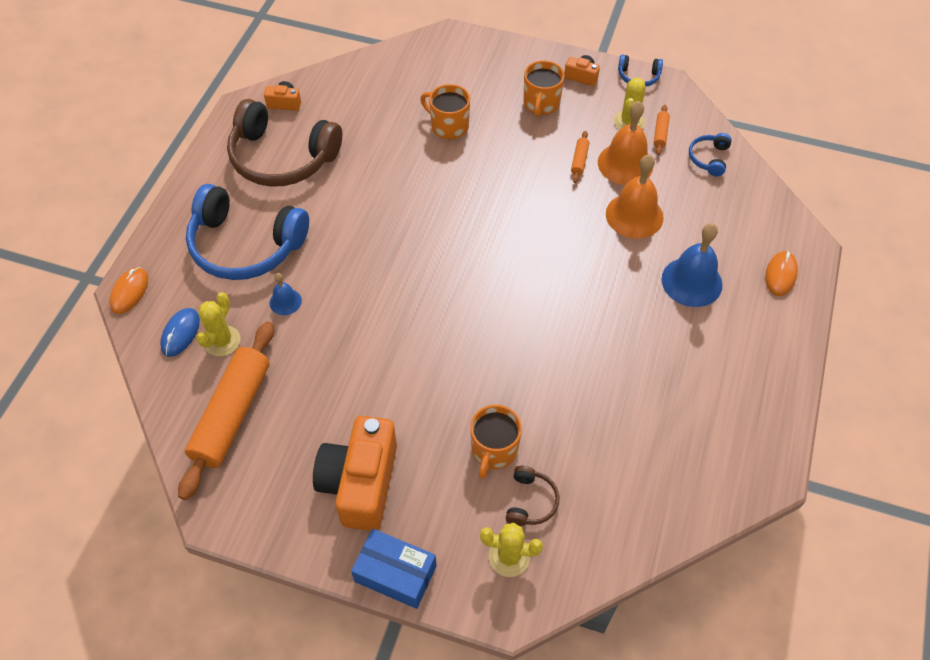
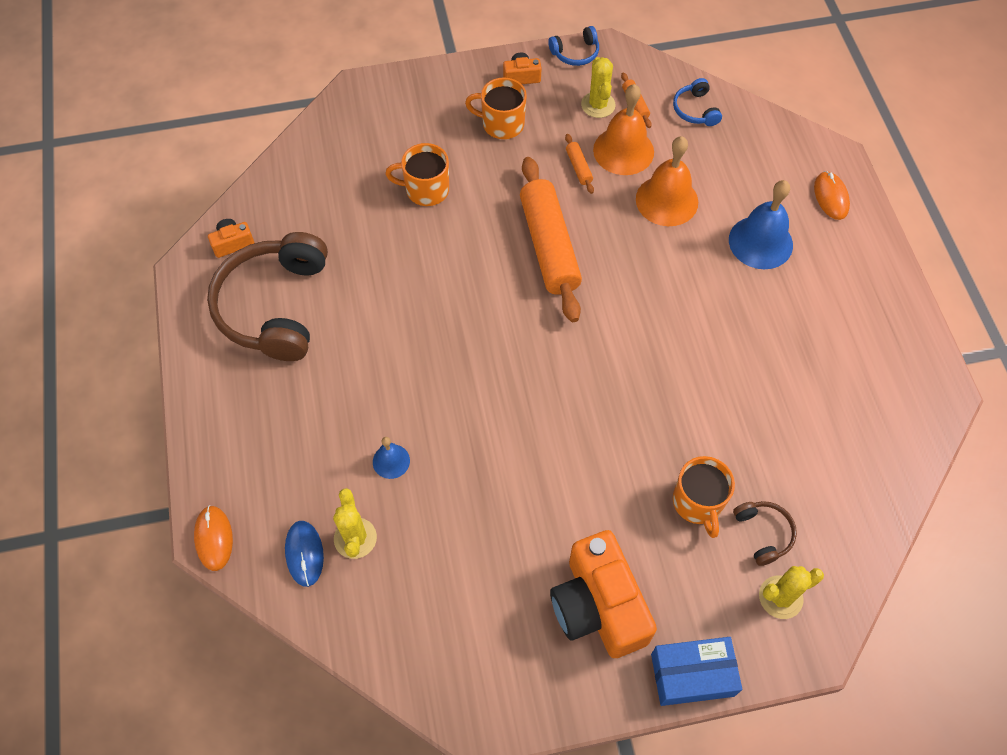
camera: 30 degrees left, 5 degrees up
(232, 414) = (422, 609): orange rolling pin -> orange rolling pin (549, 246)
(245, 245) = (305, 422): blue headphones -> none
(282, 158) = (274, 306): brown headphones -> brown headphones turned 105 degrees clockwise
(541, 104) = (501, 124): orange mug -> orange mug turned 120 degrees clockwise

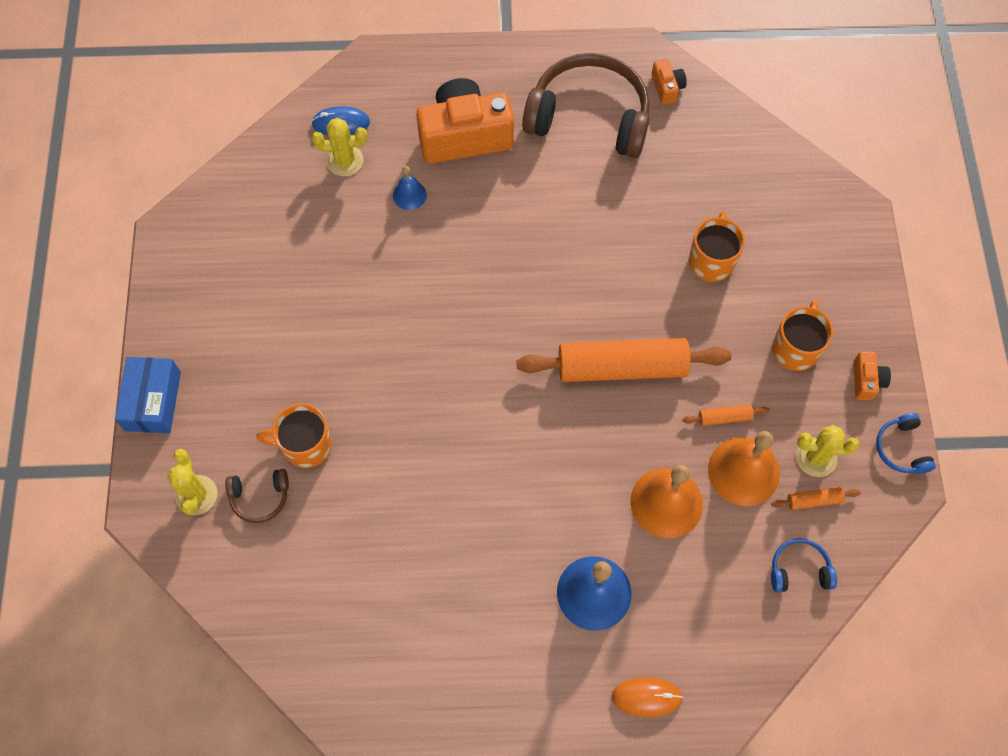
camera: 100 degrees right, 5 degrees up
(214, 538) = (371, 61): orange mouse -> none
(598, 606) = (233, 338): orange camera -> orange camera (464, 136)

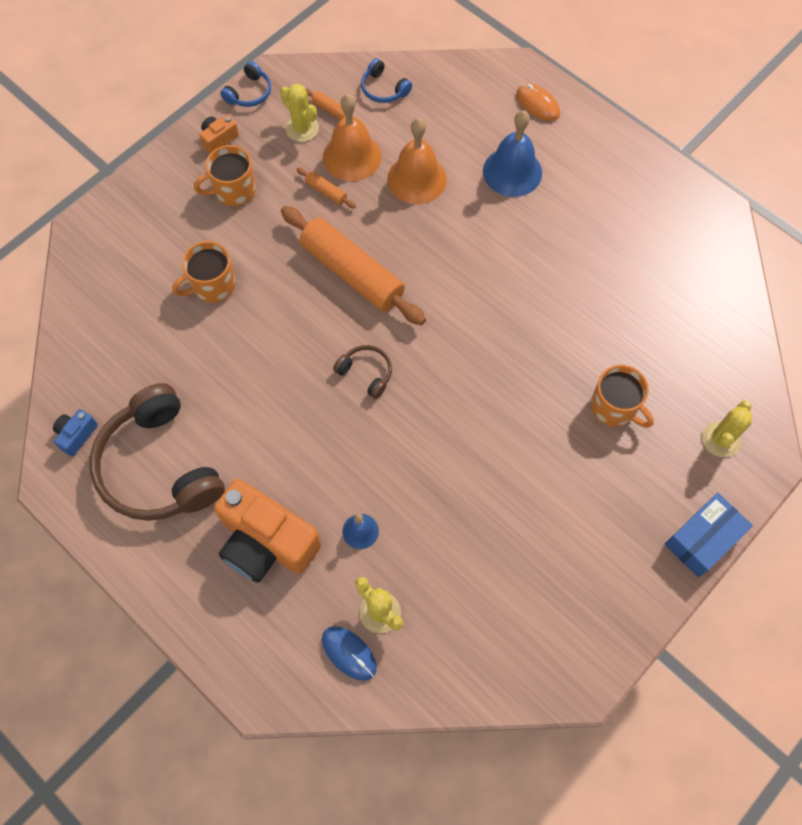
camera: 135 degrees left, 0 degrees up
(260, 497) = (676, 399): brown headphones -> brown headphones (366, 373)
(667, 88) = (76, 435): orange camera -> blue camera

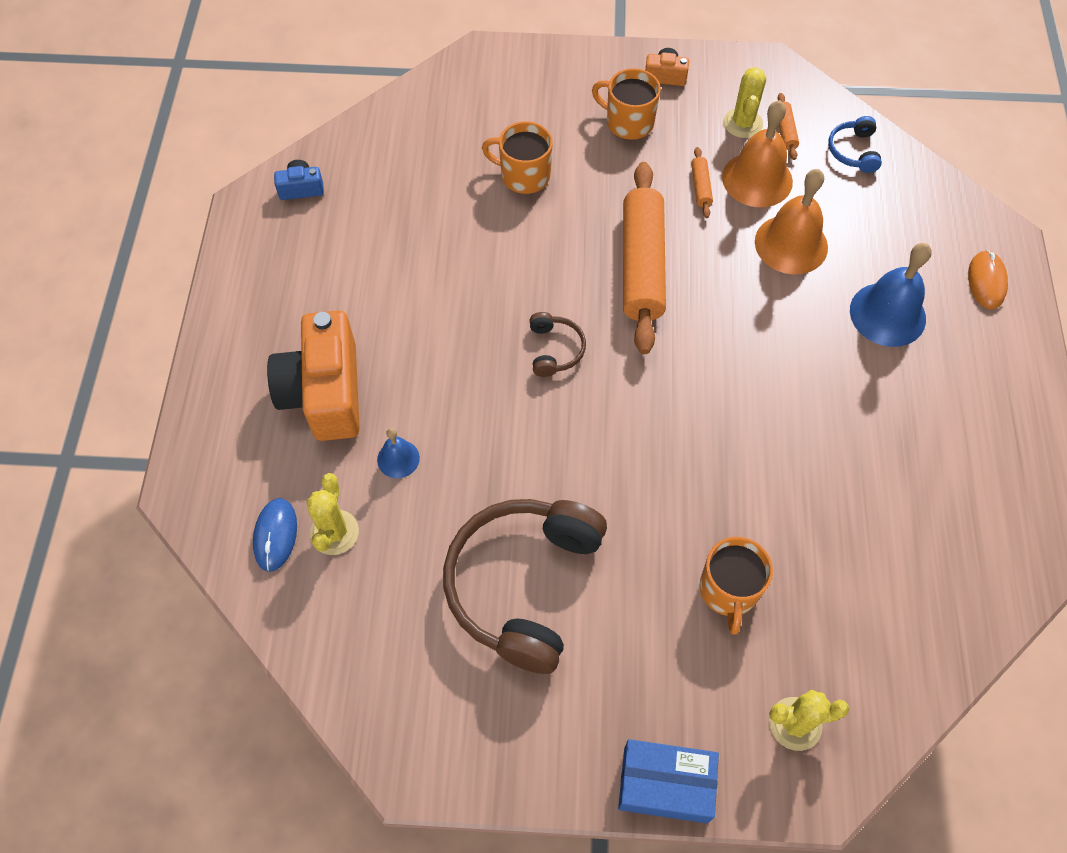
camera: 50 degrees right, 5 degrees down
(159, 466) = (324, 264): brown headphones -> brown headphones (523, 584)
(249, 93) = (734, 62): blue headphones -> none

